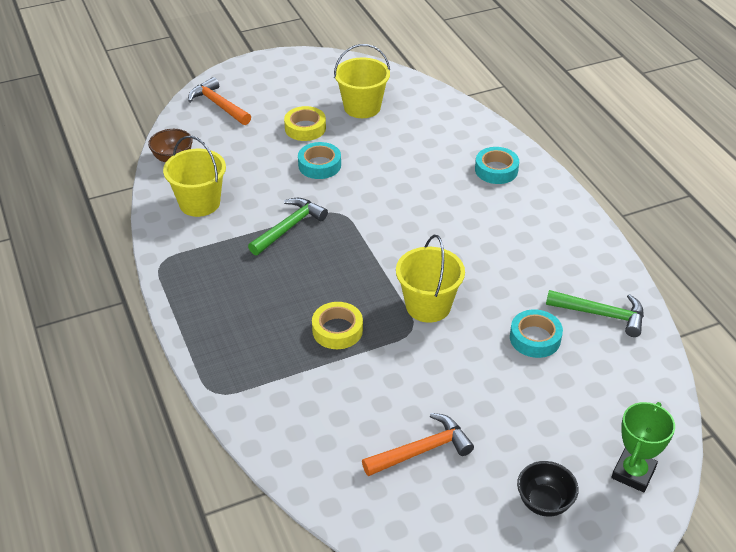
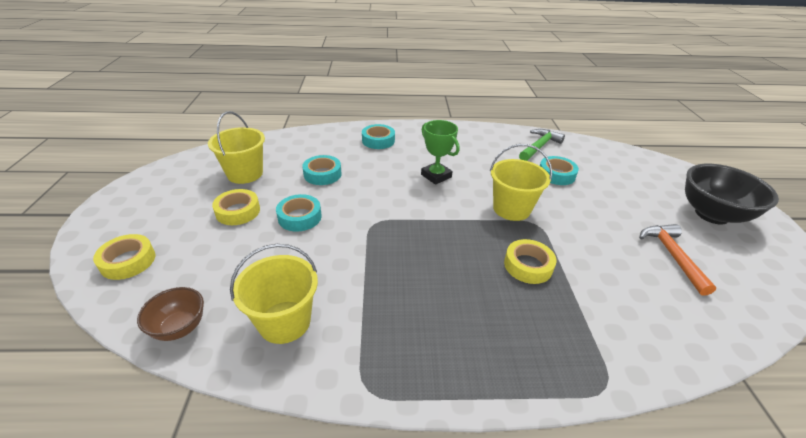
camera: 70 degrees left, 5 degrees down
(218, 105) = (128, 261): orange hammer -> yellow tape
(289, 227) = (373, 260): green hammer -> none
(396, 154) = (322, 174): none -> turquoise tape
(544, 502) = (711, 214): black bowl -> black bowl, size x1.82
(633, 473) = (677, 176): green trophy -> green trophy (436, 176)

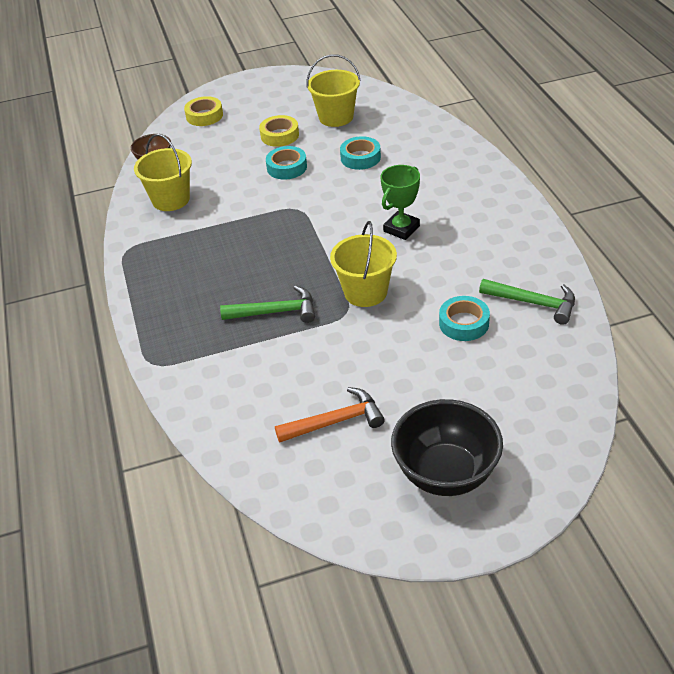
camera: 80 degrees right, 5 degrees up
(378, 140) = (453, 172): turquoise tape -> none
(528, 266) = (276, 312): yellow tape -> green hammer

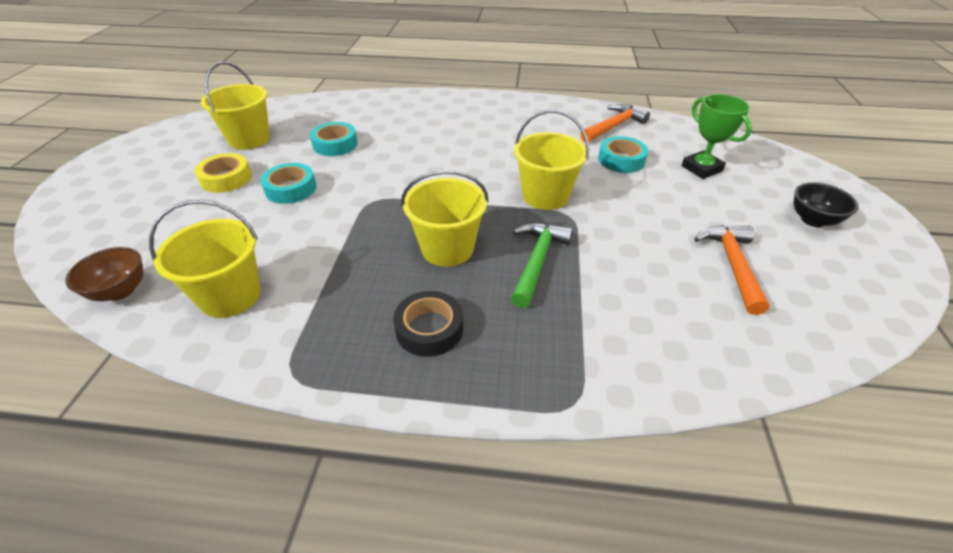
camera: 70 degrees left, 0 degrees up
(183, 286) = (429, 329): none -> black tape
(204, 116) = (94, 221): yellow tape -> none
(264, 265) = (447, 248): none -> yellow bucket
(401, 229) = (468, 153): green trophy -> green trophy (701, 168)
(446, 473) = (812, 220): black bowl -> black bowl, size x0.55
(534, 303) = (613, 126): green hammer -> orange hammer

